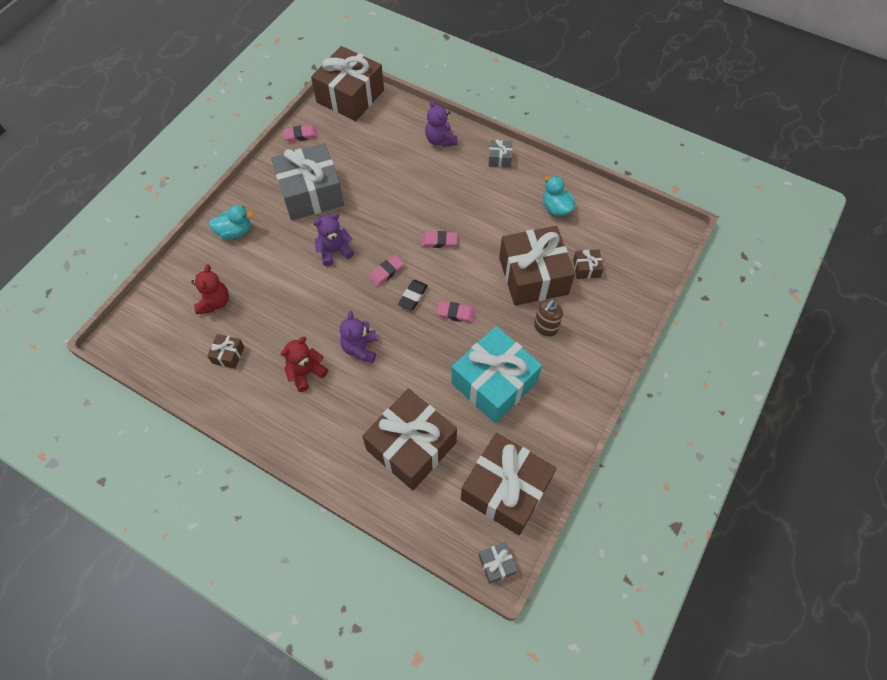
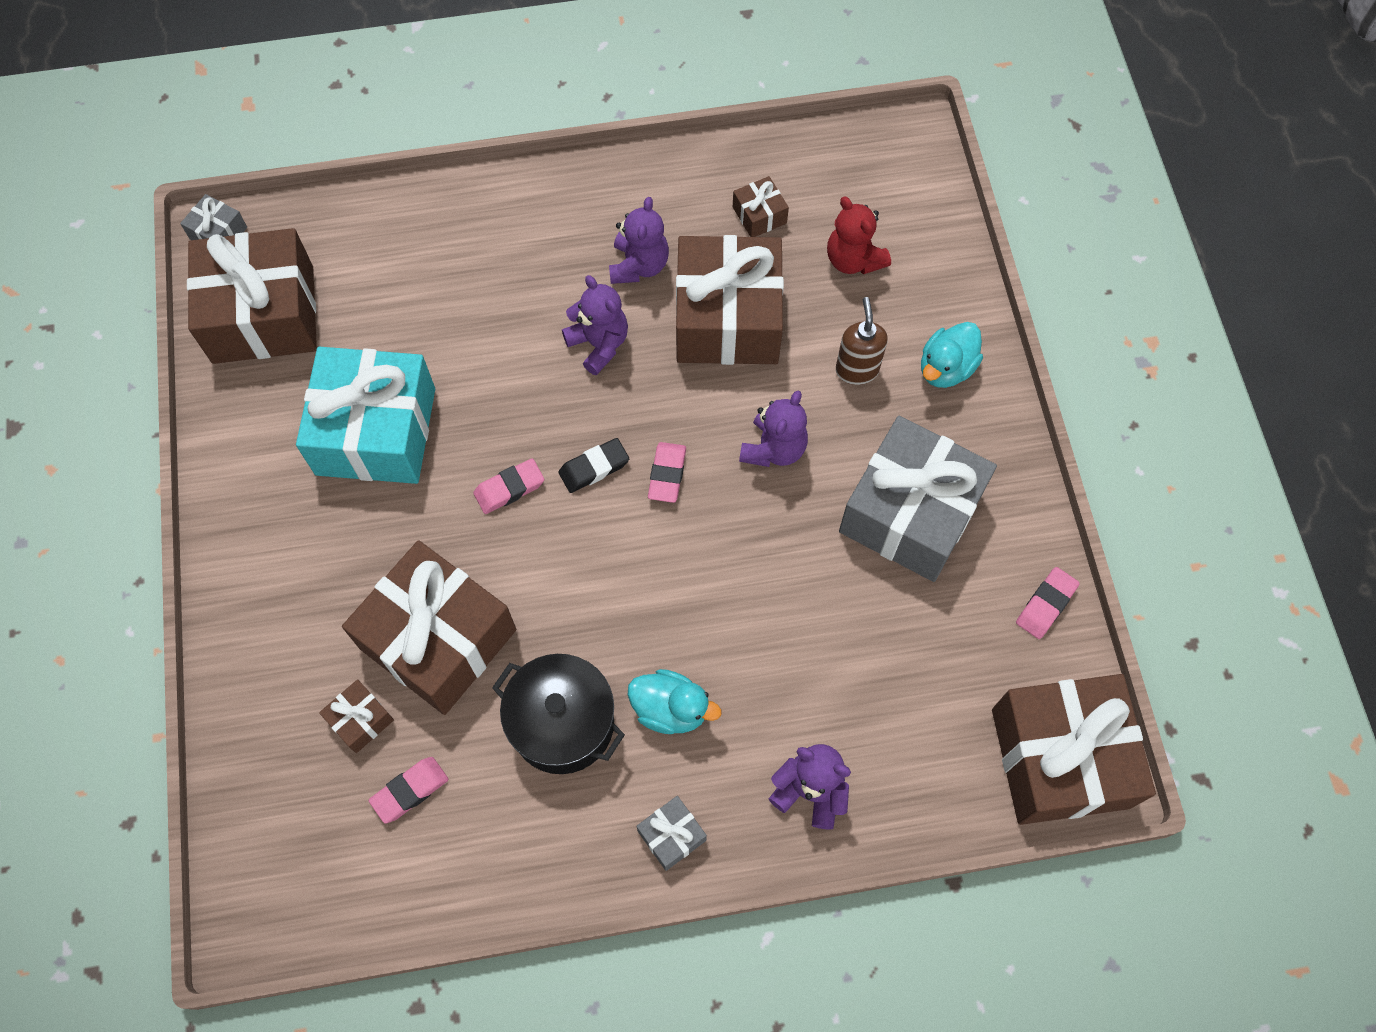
camera: 140 degrees right, 5 degrees up
(306, 372) = (639, 265): red teddy bear -> purple teddy bear
(411, 446) = (423, 279): brown gift -> brown gift (728, 318)
(413, 296) = (594, 468): black eraser -> black eraser turned 75 degrees clockwise
(439, 241) = (635, 585): pink eraser -> pink eraser (410, 791)
(508, 215) = (562, 723): none -> black pot
(545, 329) = (357, 563): brown soap dispenser -> brown soap dispenser (856, 370)
(556, 208) = (492, 804): turquoise duck -> turquoise duck (670, 709)

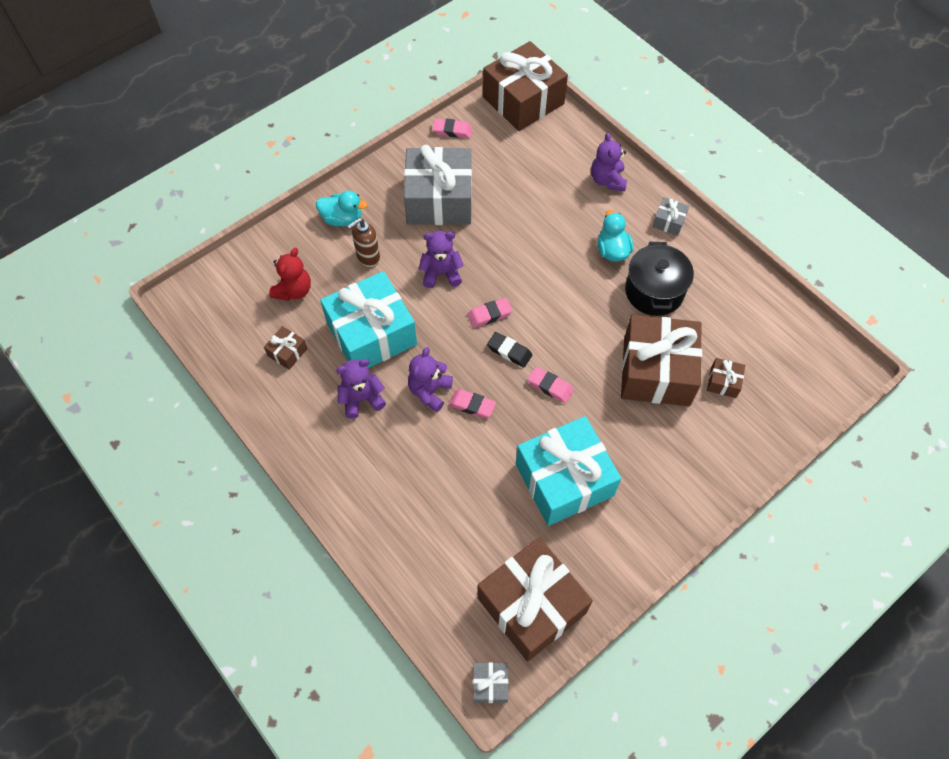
camera: 120 degrees left, 5 degrees down
(410, 791) = (737, 338): pink eraser -> pink eraser (472, 405)
(728, 318) = (371, 334): brown gift -> turquoise gift

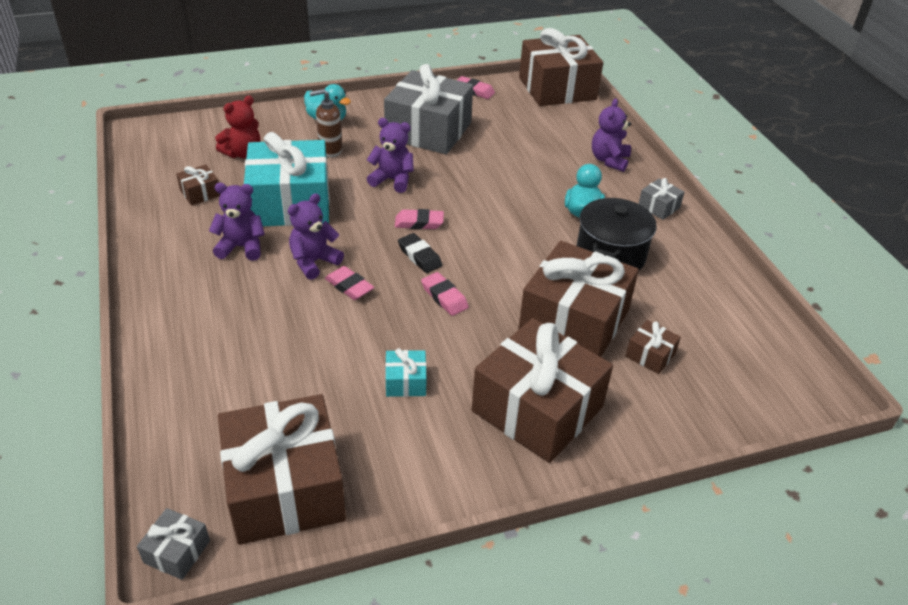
camera: 20 degrees right, 20 degrees down
(564, 479) = (405, 382): turquoise gift -> turquoise gift, size x0.42
(667, 465) = (537, 409): none -> brown gift

